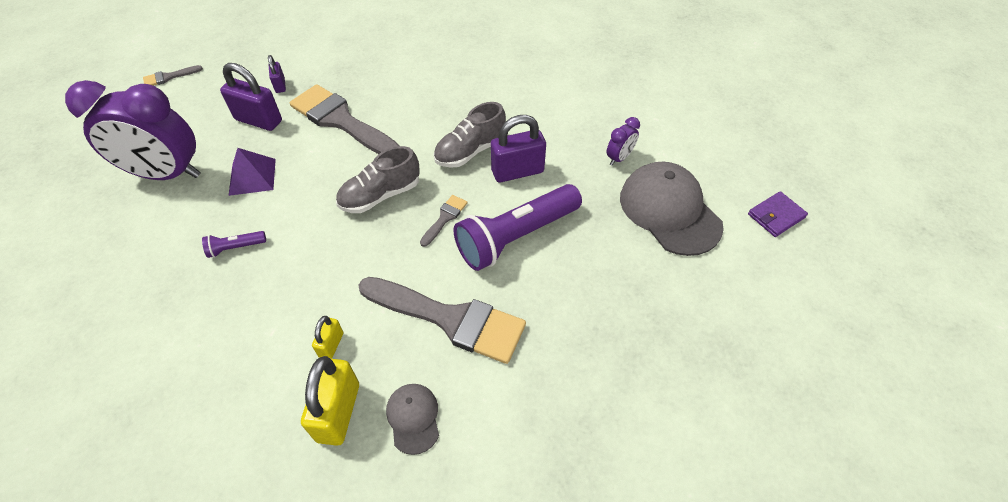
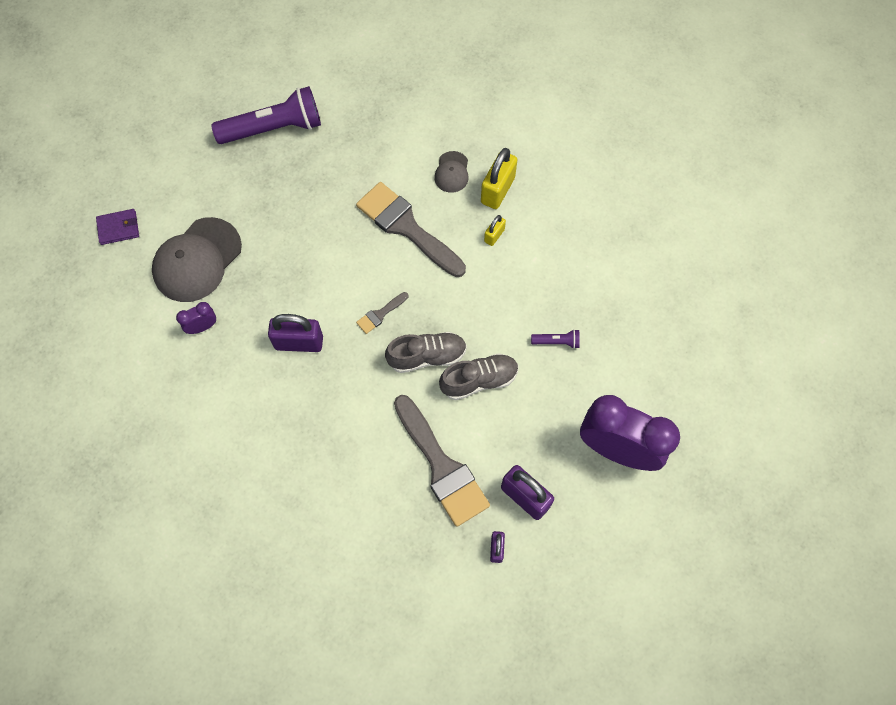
camera: 160 degrees left, 15 degrees up
(169, 77) = (621, 611): grey brush -> none
(252, 176) = (537, 418): purple pyramid -> none
(470, 151) = (330, 381): grey shoe -> grey shoe (479, 380)
(516, 237) = (330, 277): purple flashlight -> purple flashlight (274, 128)
(669, 211) = (197, 260): grey cap -> grey cap turned 45 degrees clockwise

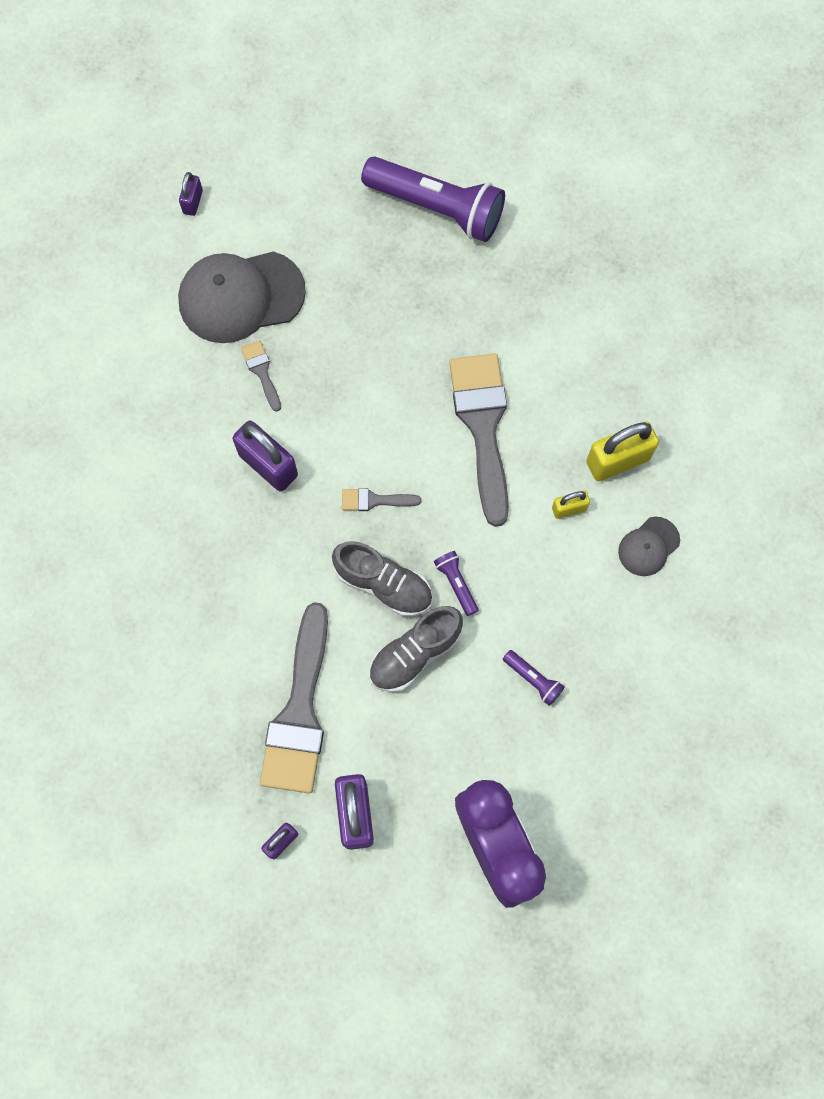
camera: 40 degrees right, 5 degrees up
(118, 228) = (193, 202): purple wallet -> purple padlock
(202, 327) = (189, 373): purple clock -> none
(248, 293) = (262, 372): none -> grey brush
(452, 172) = (585, 401): grey cap -> grey cap (648, 546)
(468, 324) = (456, 584): none -> purple flashlight
(479, 380) = (415, 653): grey shoe -> grey shoe turned 120 degrees clockwise

